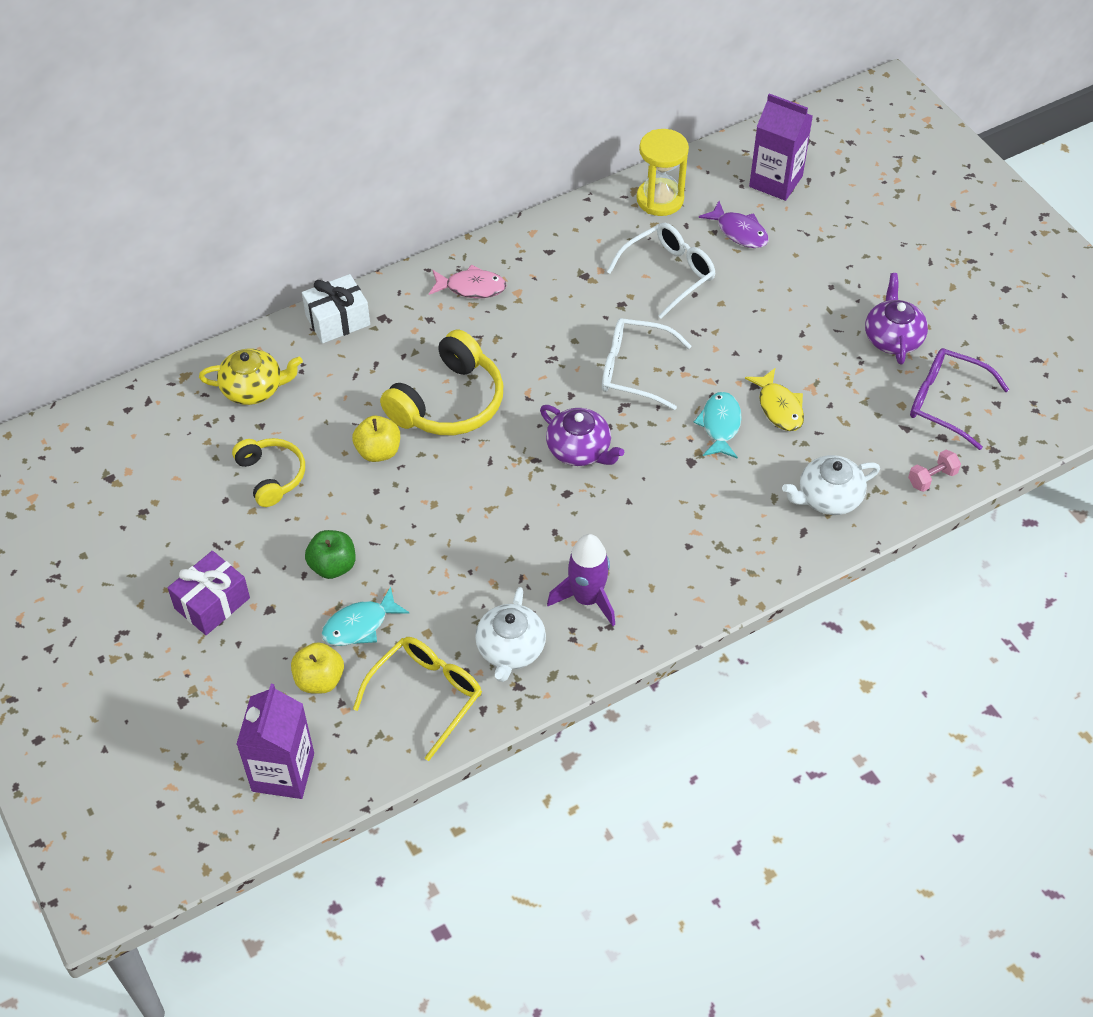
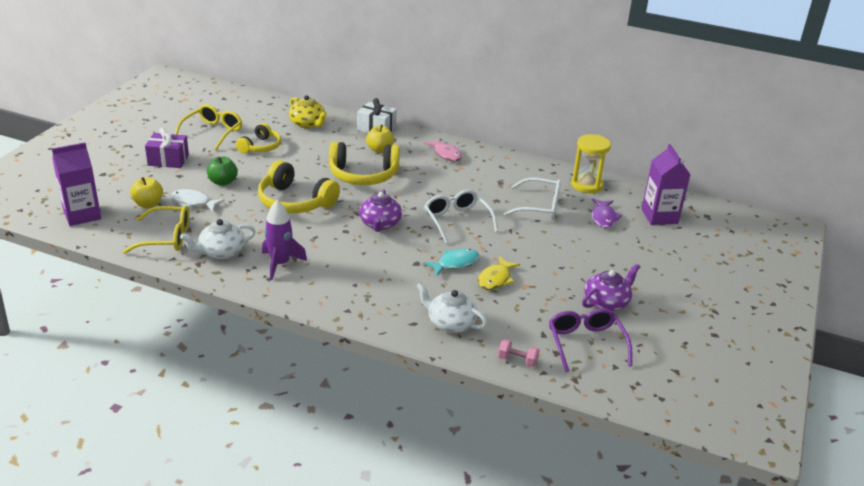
camera: 50 degrees right, 20 degrees down
(176, 513) = (212, 132): none -> yellow glasses
(360, 625) = (193, 202): turquoise fish -> white fish
(378, 451) = (308, 168): yellow apple -> yellow apple (379, 150)
(453, 511) = (295, 202): none -> yellow headphones

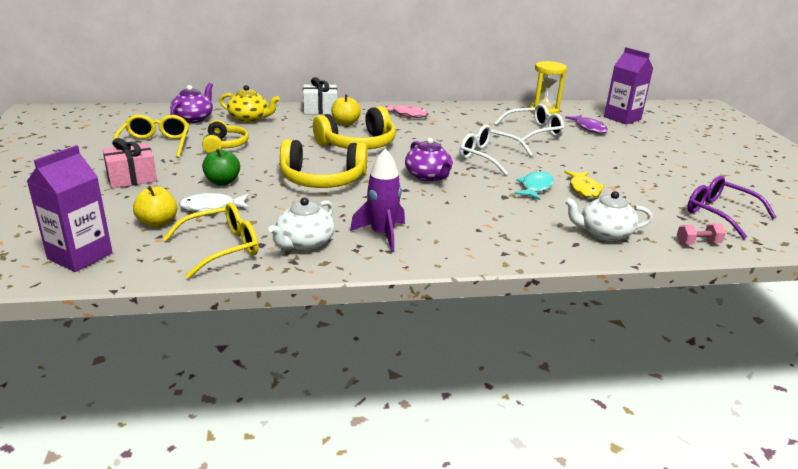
camera: 30 degrees left, 5 degrees down
(168, 160) = (132, 178): purple gift -> pink gift
(607, 302) = (684, 181): purple teapot -> purple teapot (193, 118)

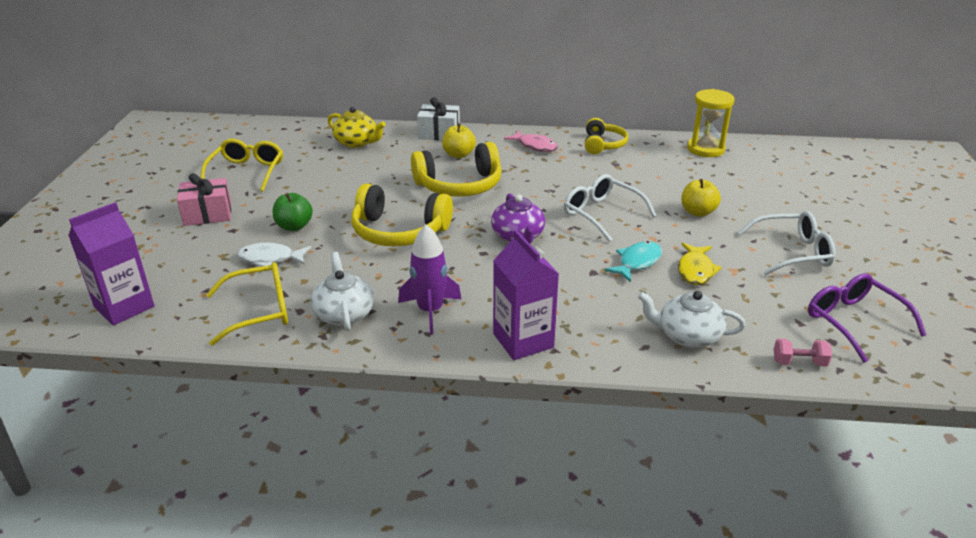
camera: 15 degrees right, 5 degrees up
(158, 223) = (210, 273): yellow apple -> yellow apple (697, 212)
(193, 118) = (299, 139): purple teapot -> none
(225, 145) = (316, 177): yellow headphones -> yellow headphones (603, 145)
(304, 243) = (344, 313): white teapot -> white teapot turned 120 degrees clockwise
(533, 132) = (676, 181): white glasses -> white glasses (791, 252)
(589, 128) = (751, 179): purple fish -> none
(622, 118) = (803, 166): purple carton -> purple carton (523, 340)

